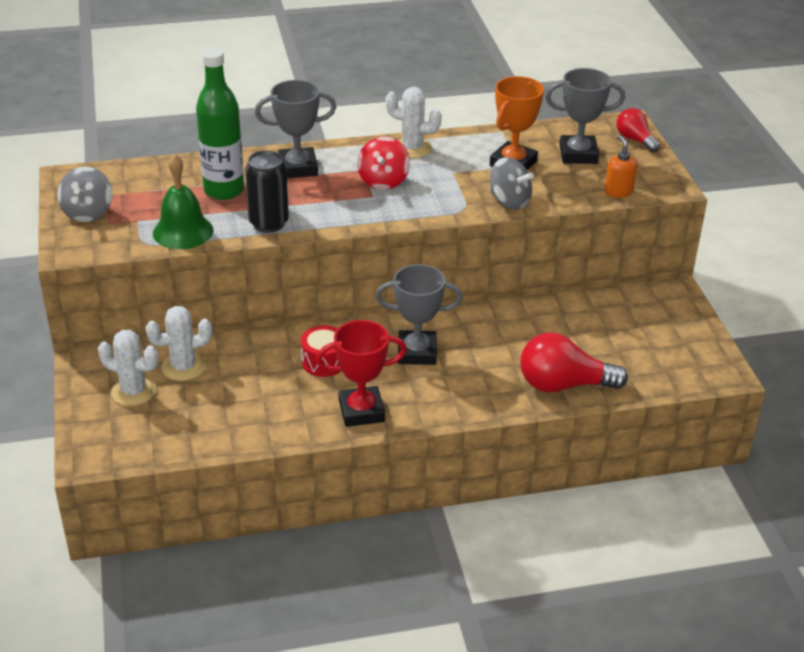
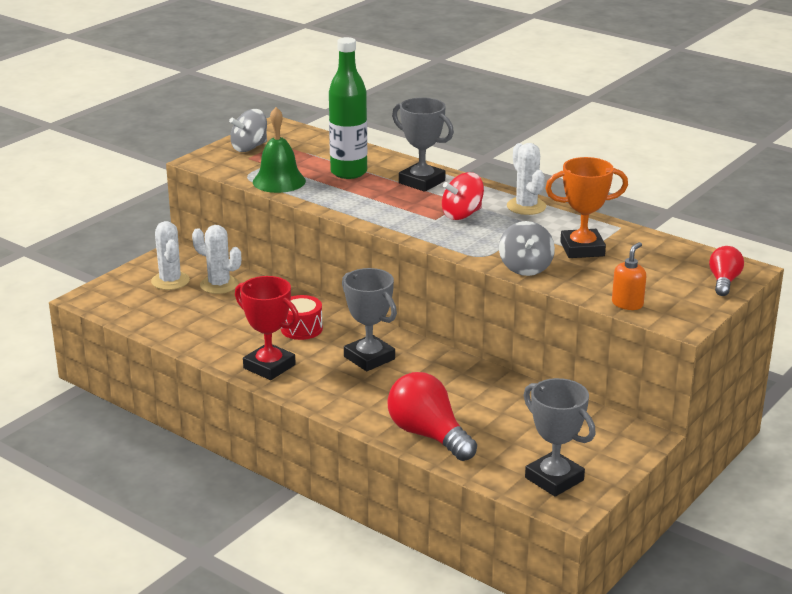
camera: 50 degrees right, 10 degrees down
(268, 223) = (337, 201): black can -> none
(578, 154) = (649, 268): grey trophy -> grey trophy (554, 479)

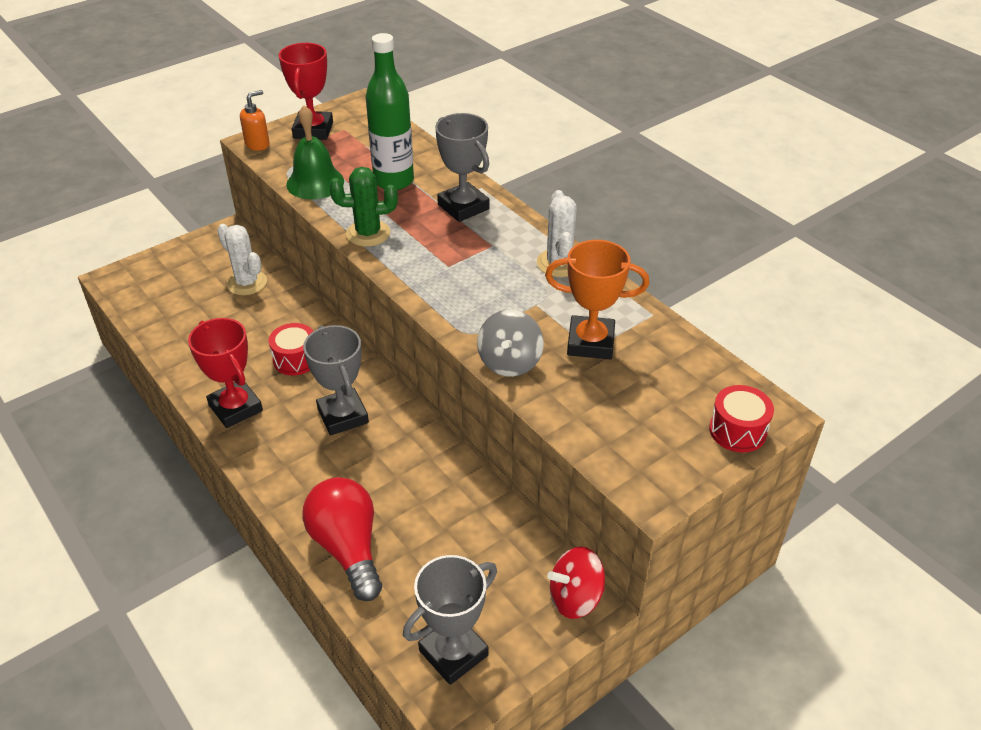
camera: 15 degrees right, 15 degrees up
(170, 281) = (203, 269): white cactus -> none
(249, 147) = (313, 130): grey spinning top -> red trophy
(351, 207) = (368, 233): none -> green cactus
(462, 214) = (481, 264): red spinning top -> red spinning top (575, 598)
(554, 479) = (453, 653): grey trophy -> grey trophy turned 75 degrees clockwise
(627, 304) = (601, 447): orange soap dispenser -> orange soap dispenser (257, 144)
(724, 282) = (737, 431): red light bulb -> red drum

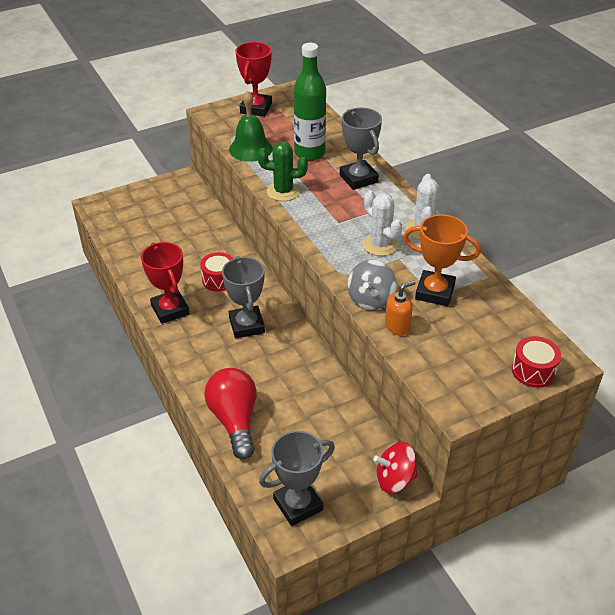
camera: 10 degrees right, 0 degrees up
(247, 283) = (192, 218): white cactus -> white cactus (380, 245)
(257, 144) = (213, 115): orange soap dispenser -> orange soap dispenser (397, 326)

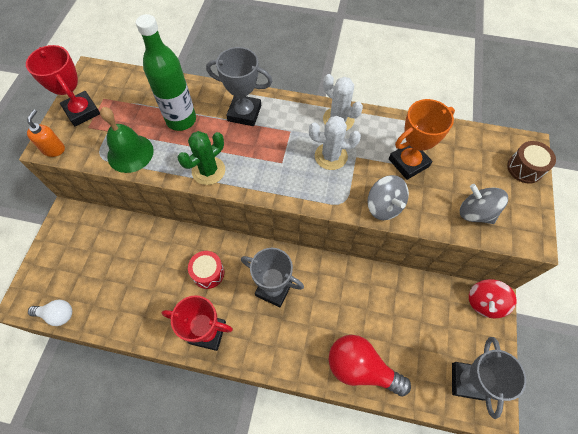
camera: 50 degrees left, 20 degrees up
(105, 226) = (57, 314): none -> white light bulb
(397, 326) = (425, 211): orange soap dispenser -> orange soap dispenser (54, 149)
(436, 358) = (475, 213): none -> grey spinning top
(533, 371) = (525, 168): red drum -> brown drum

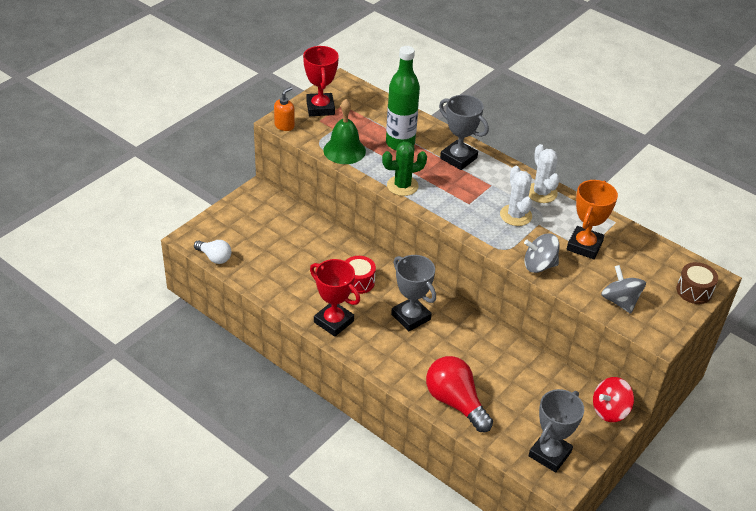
camera: 25 degrees right, 20 degrees down
(331, 156) = (515, 215): white cactus -> white cactus turned 45 degrees clockwise
(384, 206) = (539, 265): grey spinning top -> grey spinning top turned 90 degrees clockwise
(408, 163) = (584, 246): orange trophy -> orange trophy turned 60 degrees counterclockwise

